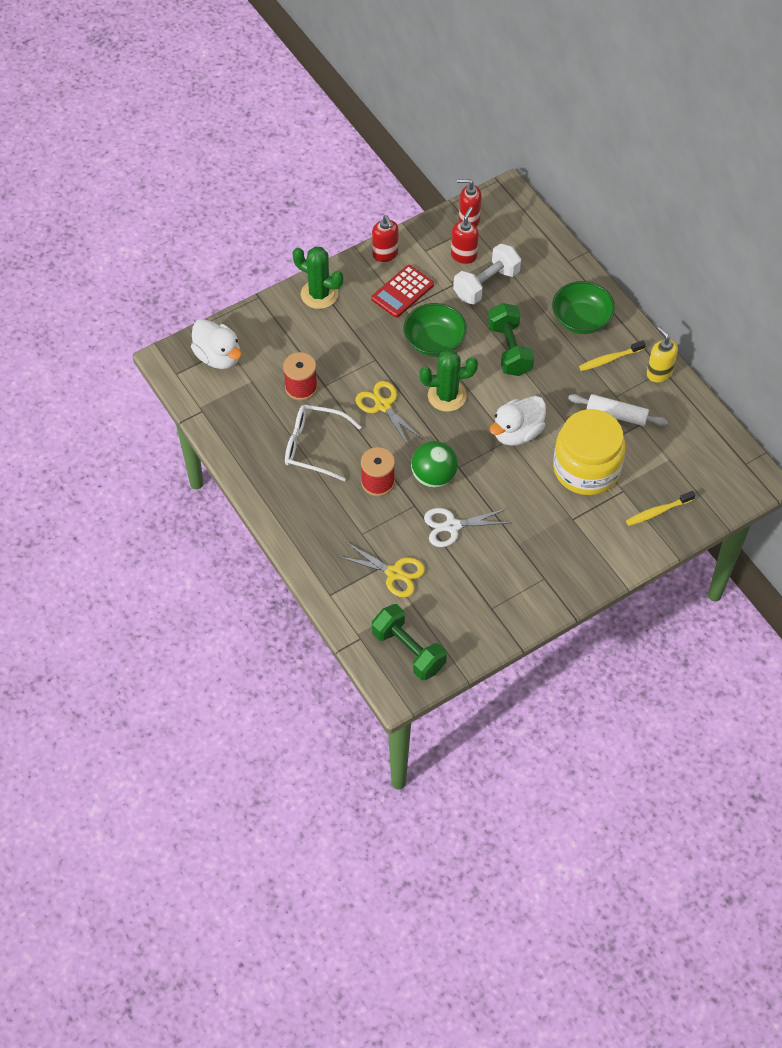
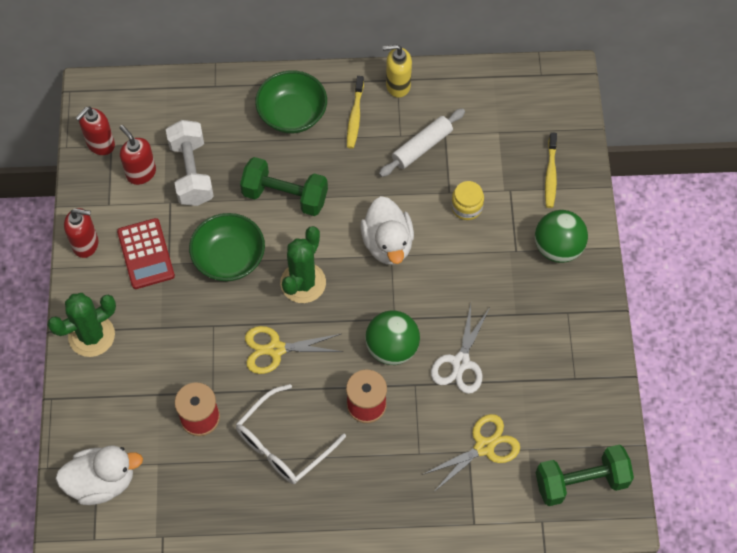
camera: 60 degrees left, 5 degrees up
(586, 468) = (466, 207): yellow jar -> yellow jar, size x0.42
(596, 546) = (558, 248): none -> green ball

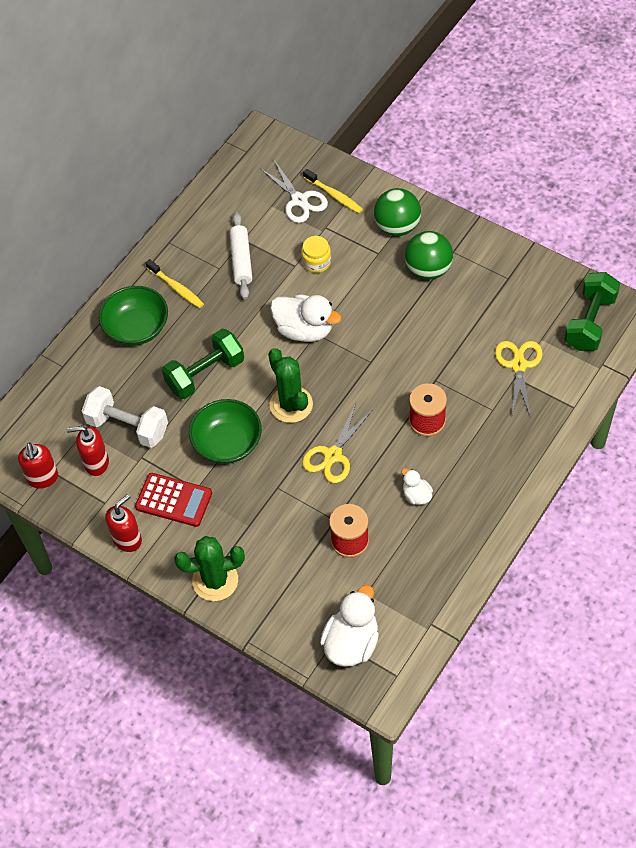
camera: 50 degrees left, 5 degrees down
(91, 336) = (215, 580): green cactus -> green cactus turned 75 degrees clockwise
(283, 444) = (416, 495): white glasses -> white duck
(392, 348) = (394, 377): green ball -> green ball (428, 269)
(397, 85) = (174, 244): yellow soap dispenser -> none
(461, 362) = (440, 340): white scissors -> white scissors (299, 200)

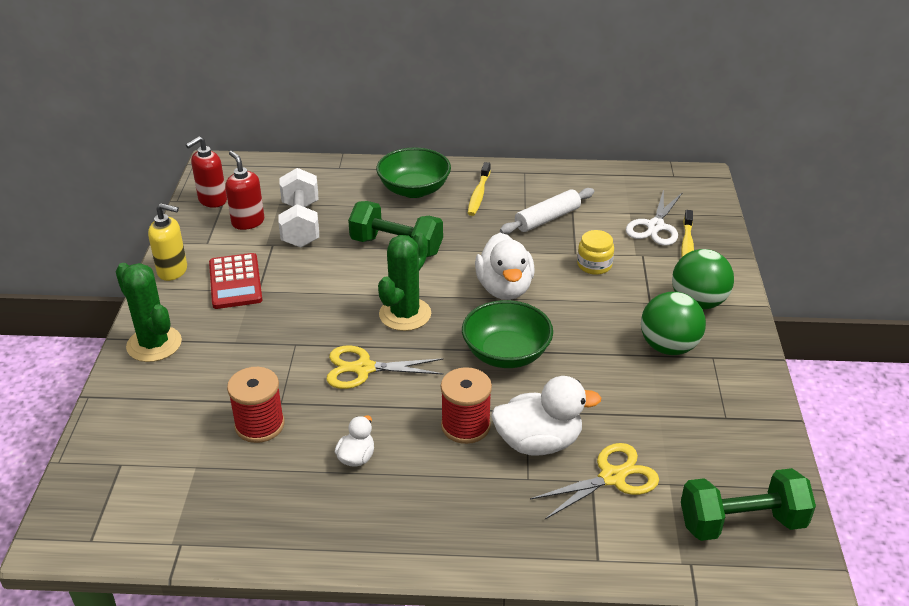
camera: 55 degrees right, 20 degrees down
(127, 539) = (173, 271): red soap dispenser -> yellow soap dispenser
(227, 443) = (326, 290): green bowl -> green bowl (506, 353)
(351, 643) = (121, 480): white duck -> white duck (538, 442)

